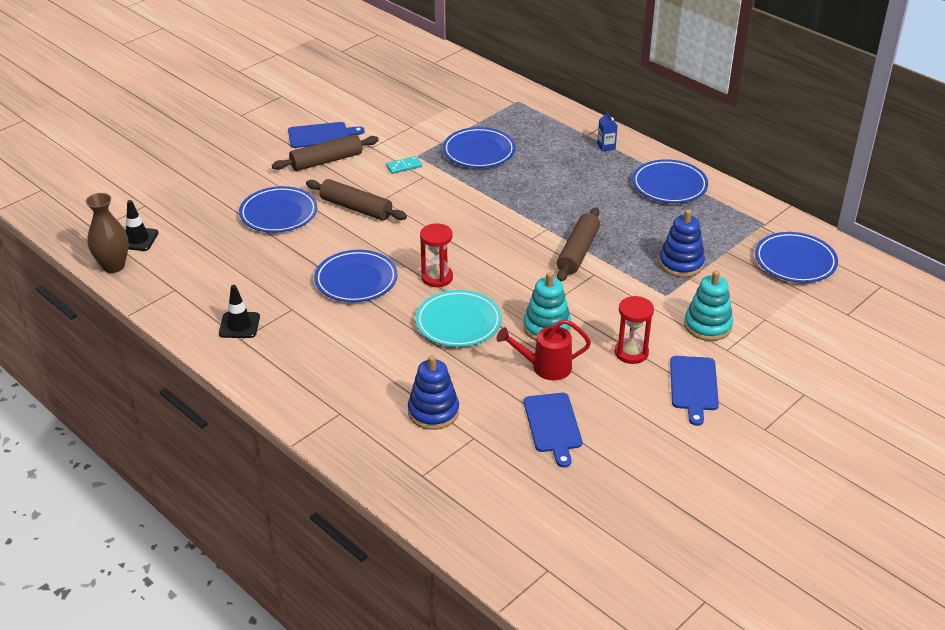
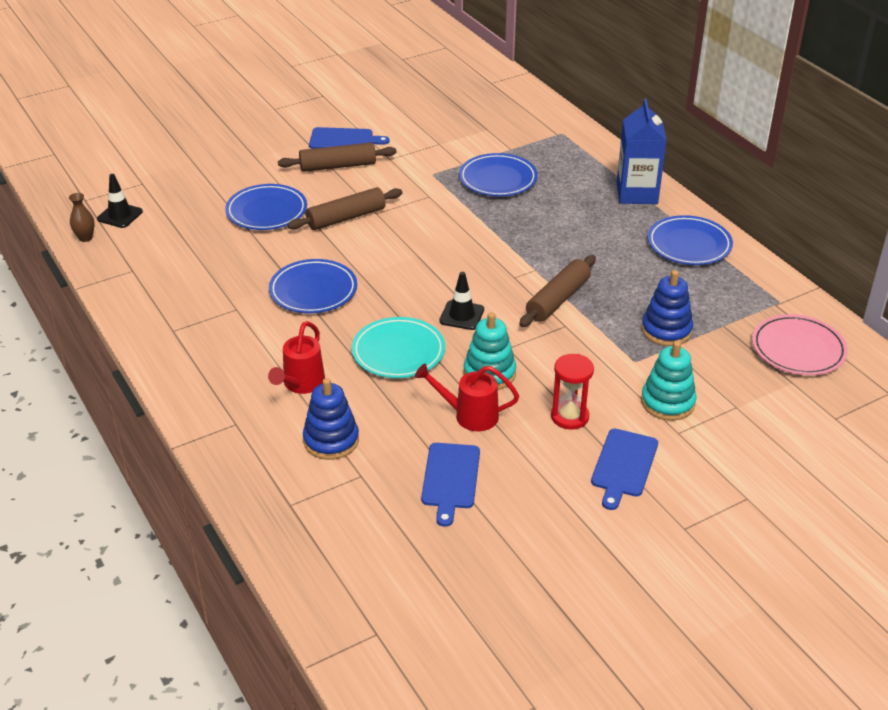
camera: 15 degrees right, 0 degrees up
(113, 266) = (85, 238): brown vase -> brown vase, size x0.59
(239, 325) = (177, 316): black traffic cone -> black traffic cone (461, 315)
(356, 208) = (346, 218): brown rolling pin -> brown rolling pin turned 75 degrees counterclockwise
(383, 367) = (301, 384): none -> red watering can
(404, 166) = (413, 183): turquoise domino -> none
(437, 277) = (397, 301): red hourglass -> none
(606, 146) = (637, 193): blue carton -> blue carton, size x2.38
(795, 261) = (798, 349): blue plate -> pink plate

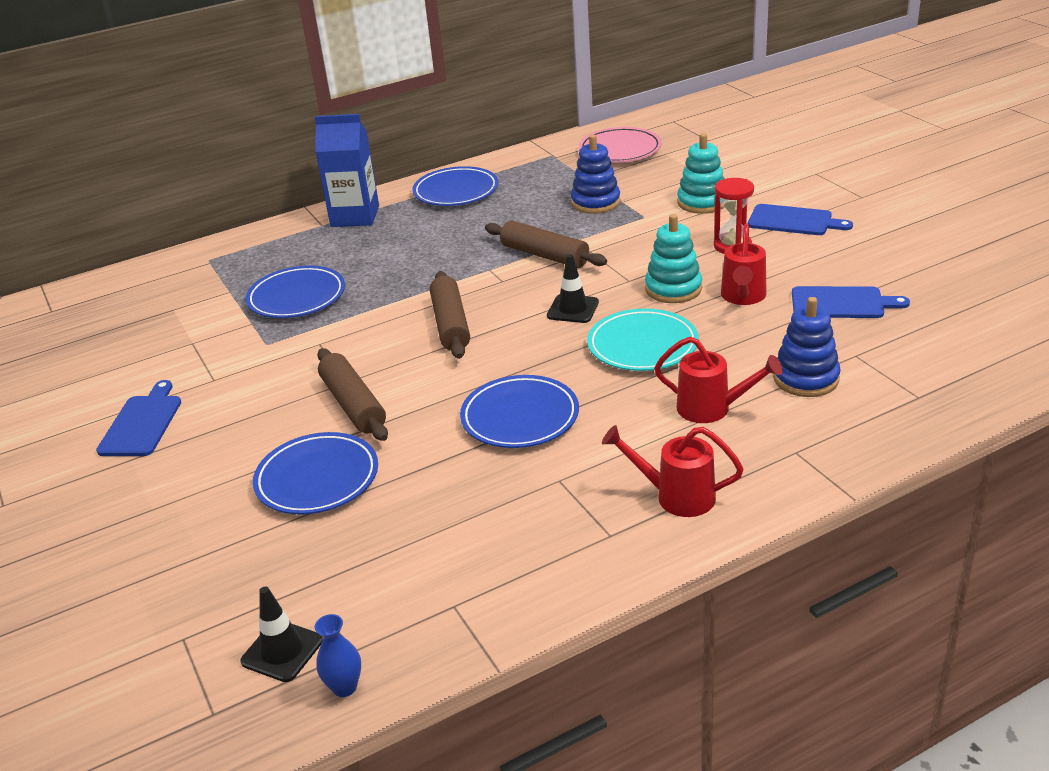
camera: 85 degrees left, 5 degrees down
(85, 238) = (344, 687): brown vase -> blue vase
(202, 361) = (676, 496): none -> red watering can
(338, 166) = (214, 423): brown rolling pin -> brown rolling pin (450, 324)

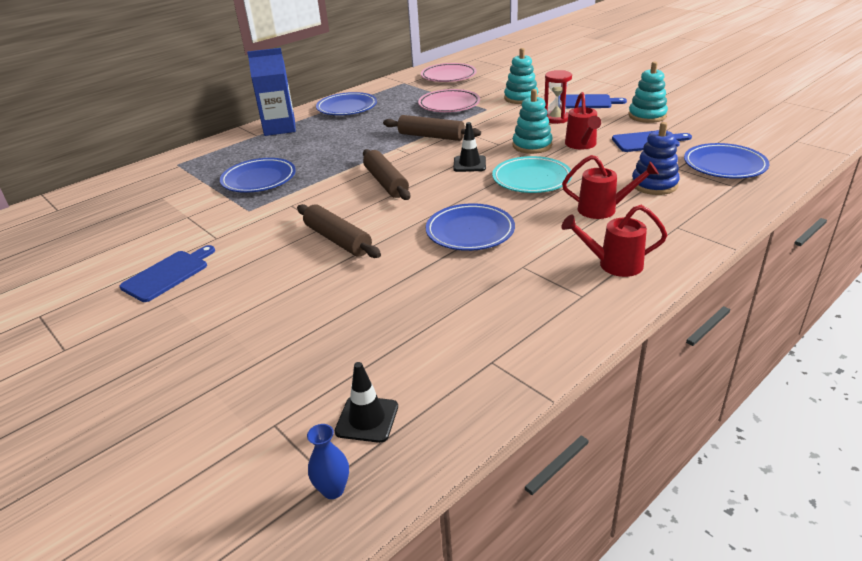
camera: 15 degrees left, 0 degrees up
(142, 423) = (168, 274): blue cutting board -> blue cutting board turned 45 degrees clockwise
(317, 479) = (334, 292): blue plate -> blue plate (724, 165)
(344, 687) = (435, 437): blue vase -> blue vase (333, 490)
(595, 202) = (449, 105): blue stacking toy -> pink plate
(868, 257) = (647, 116): none -> turquoise stacking toy

